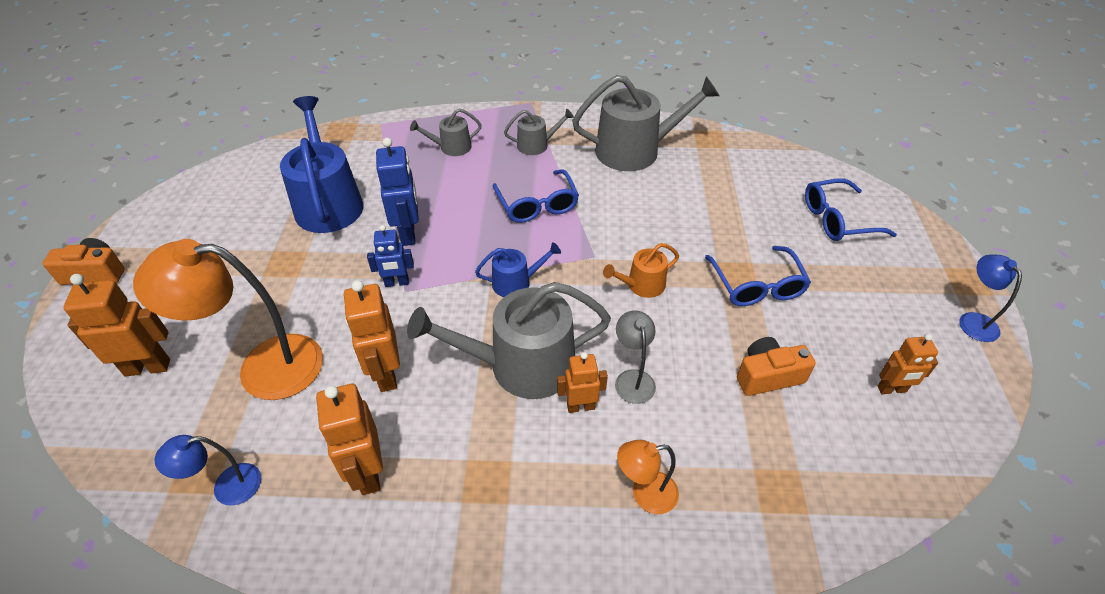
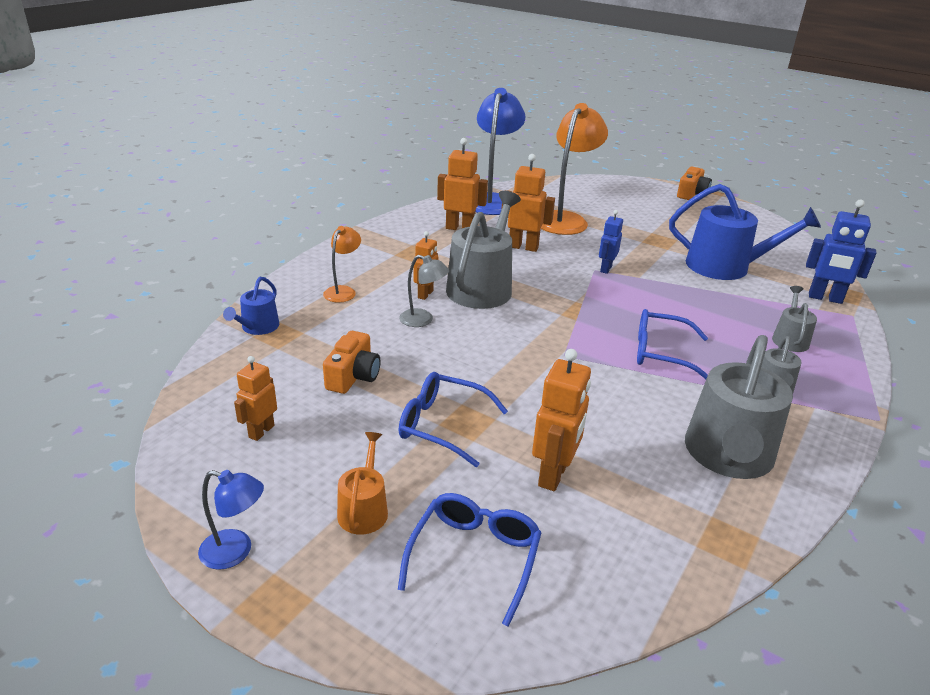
camera: 120 degrees right, 15 degrees down
(148, 367) = (595, 196): orange robot -> orange robot (554, 475)
(227, 487) = (492, 200): blue lamp -> blue lamp, size x2.02
(408, 233) = (661, 286): blue robot -> blue robot (825, 298)
(516, 282) = (564, 310): blue watering can -> blue watering can (257, 327)
(641, 285) = (506, 363): orange watering can -> orange watering can (364, 509)

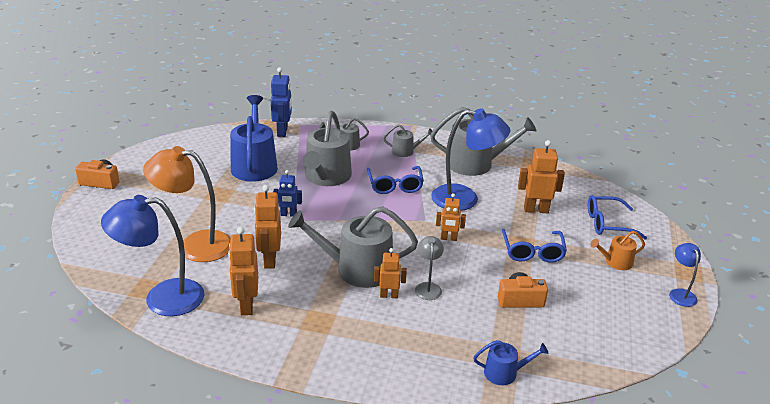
camera: 110 degrees left, 0 degrees up
(261, 431) = (603, 320): orange robot -> orange robot (448, 238)
(343, 291) = (415, 344): orange lamp -> none
(608, 406) = (465, 199): none -> blue lamp
(690, 306) = (326, 177): none -> grey watering can

